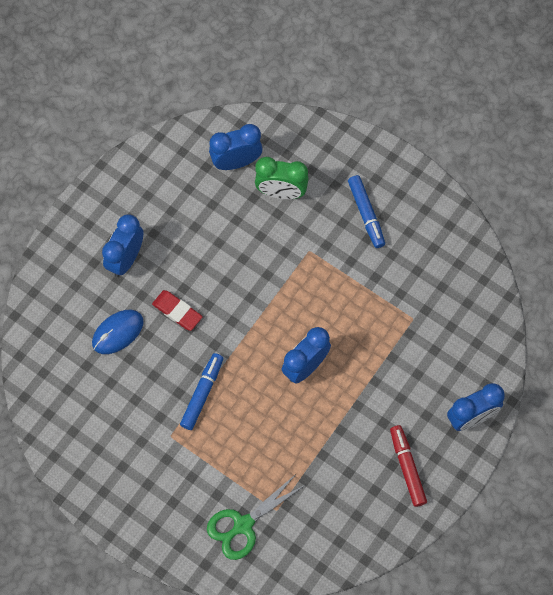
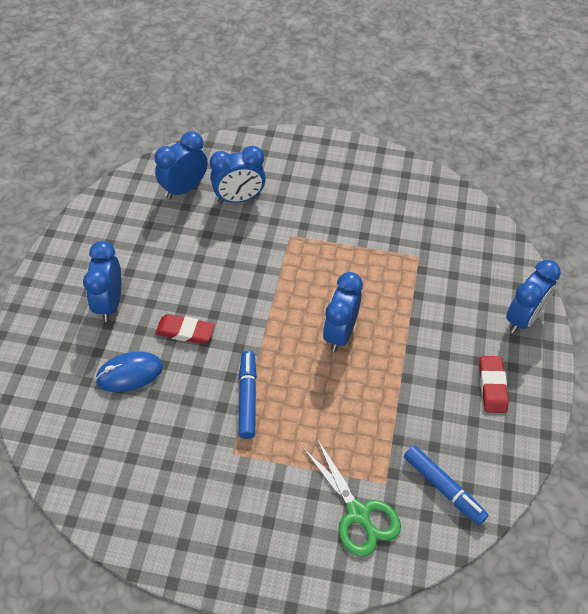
camera: 25 degrees left, 15 degrees down
(117, 332) = (129, 373): blue mouse -> blue mouse turned 45 degrees clockwise
(243, 525) = (358, 513): green scissors -> green scissors turned 60 degrees counterclockwise
(281, 192) = (239, 198): green clock -> blue clock
(366, 214) = (327, 190): blue marker -> blue marker (443, 488)
(407, 467) = (492, 386): red marker -> red eraser

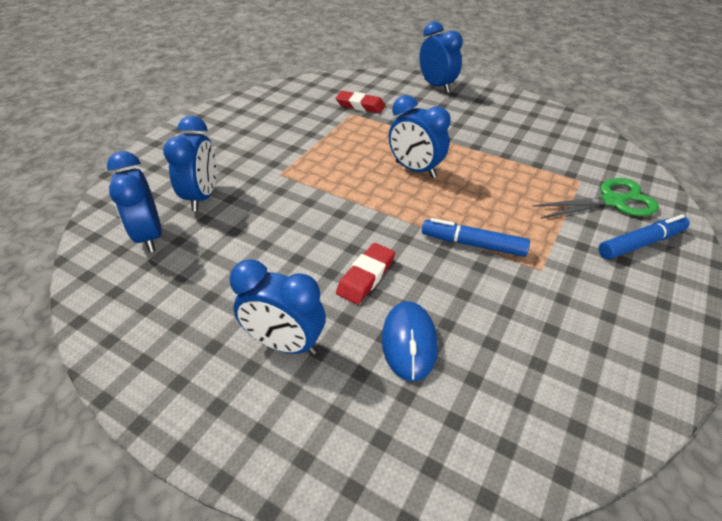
camera: 70 degrees left, 10 degrees down
(443, 488) = (586, 153): blue marker -> blue marker (641, 243)
(492, 386) = (494, 112): red eraser -> red eraser (360, 105)

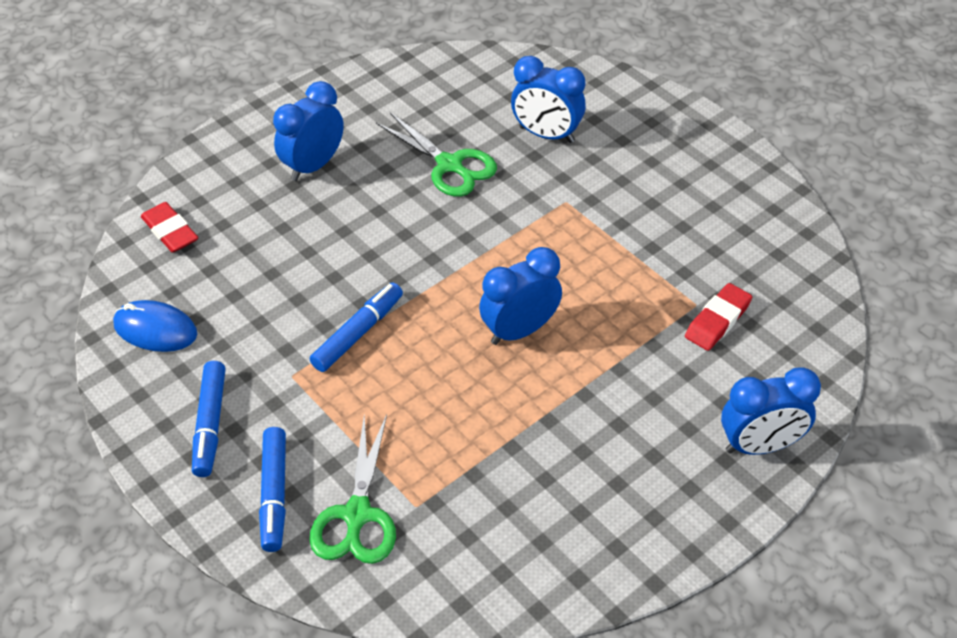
camera: 110 degrees right, 5 degrees up
(149, 236) = (497, 95): blue clock -> none
(255, 243) = (449, 165): none -> green scissors
(366, 276) = (359, 234): red eraser -> red eraser (170, 231)
(409, 342) = (268, 241): blue mouse -> blue mouse (155, 329)
(628, 302) = (210, 424): none -> blue marker

